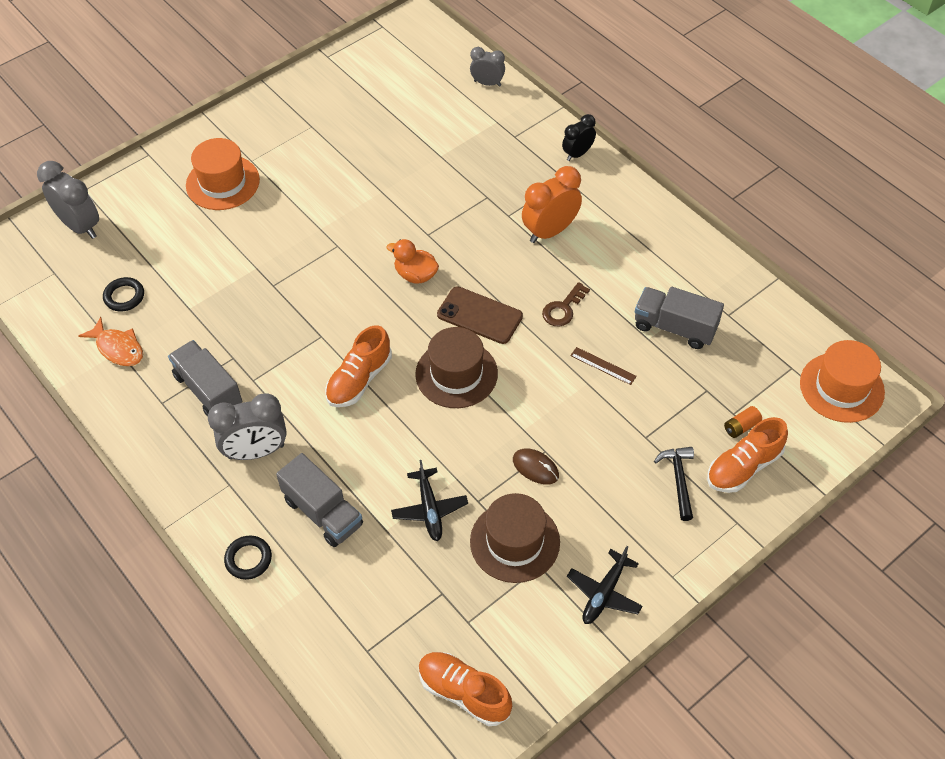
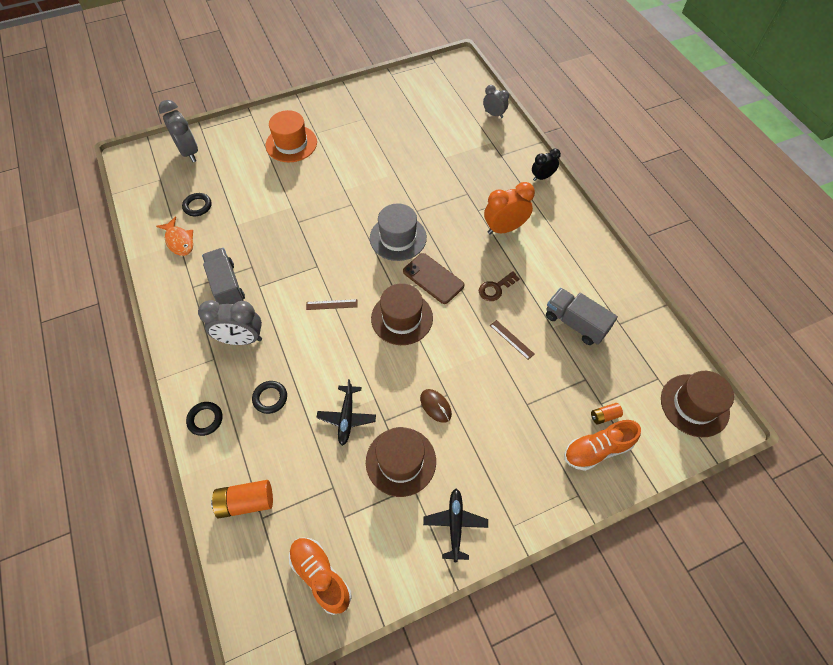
camera: 15 degrees right, 5 degrees up
(323, 512) = (270, 398): grey truck -> black ring
(340, 639) = (246, 502): none -> orange battery
(359, 379) = (331, 304): orange shoe -> brown ruler
(415, 275) = (398, 238): orange duck -> grey hat
(604, 593) = (455, 524): black plane -> black plane turned 135 degrees clockwise
(678, 480) = (542, 446): black hammer -> none
(841, 387) = (694, 405): orange hat -> brown hat

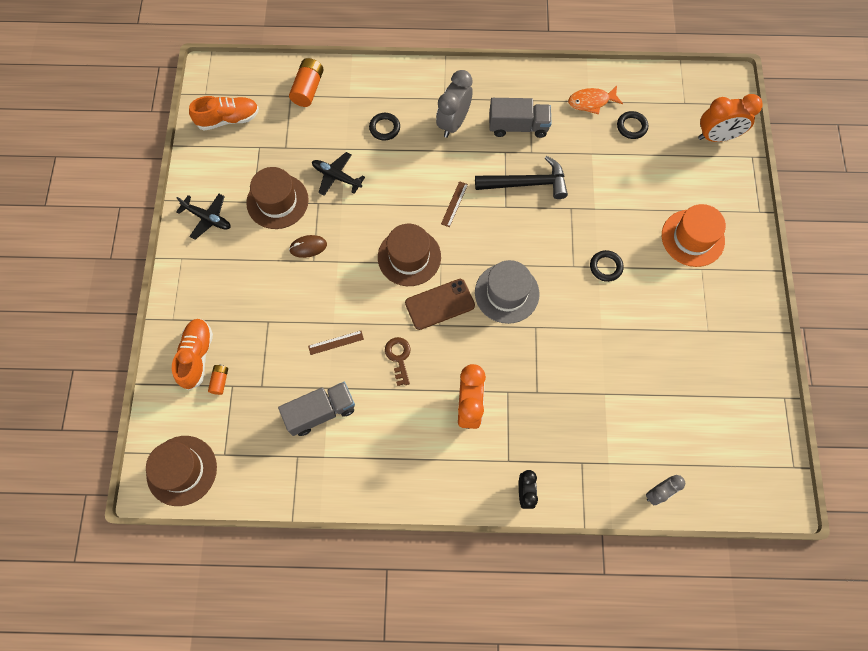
camera: 115 degrees right, 10 degrees up
(189, 152) = (717, 137): grey clock -> orange clock
(205, 419) = (390, 79): black ring -> black ring (605, 267)
(286, 259) = (526, 183): none -> black hammer

